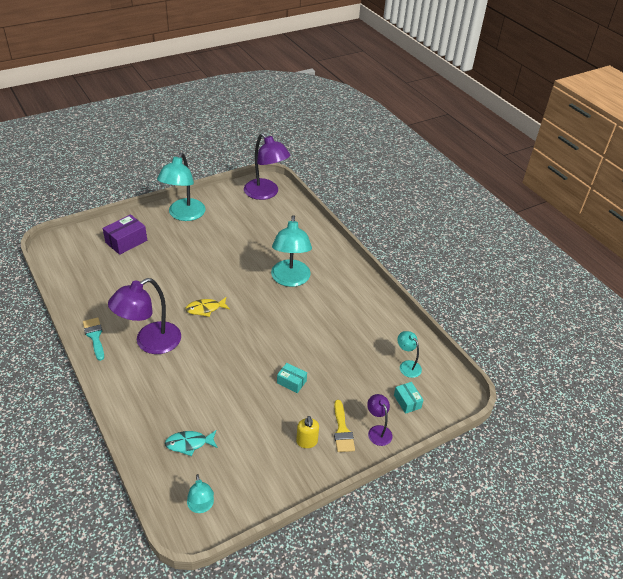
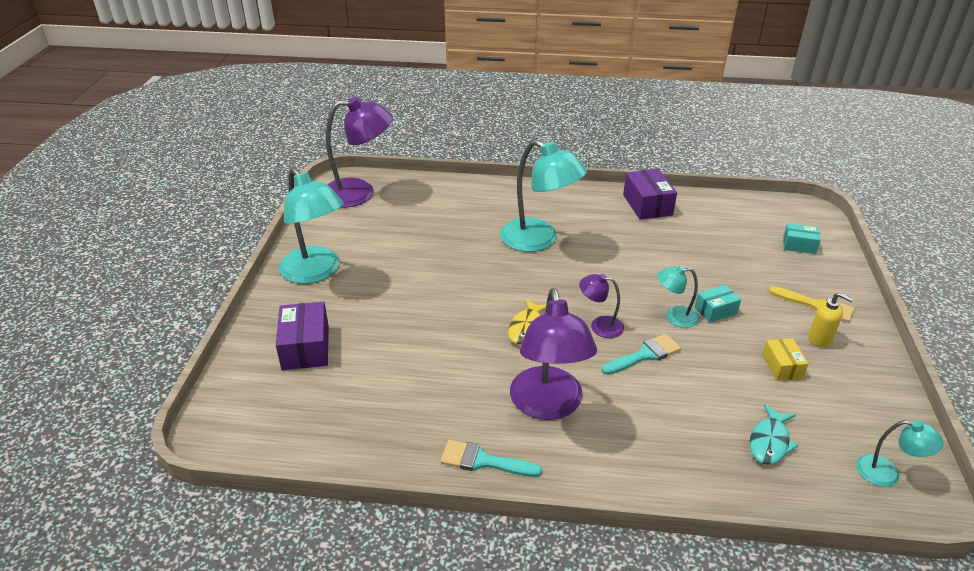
camera: 50 degrees left, 5 degrees down
(222, 365) = (645, 355): none -> turquoise brush
(262, 430) = (782, 366): none -> yellow box
(377, 431) = (831, 282): purple lamp -> purple lamp (599, 326)
(378, 310) = (647, 205): none -> purple box
(407, 365) = (746, 223): turquoise lamp -> turquoise lamp (675, 316)

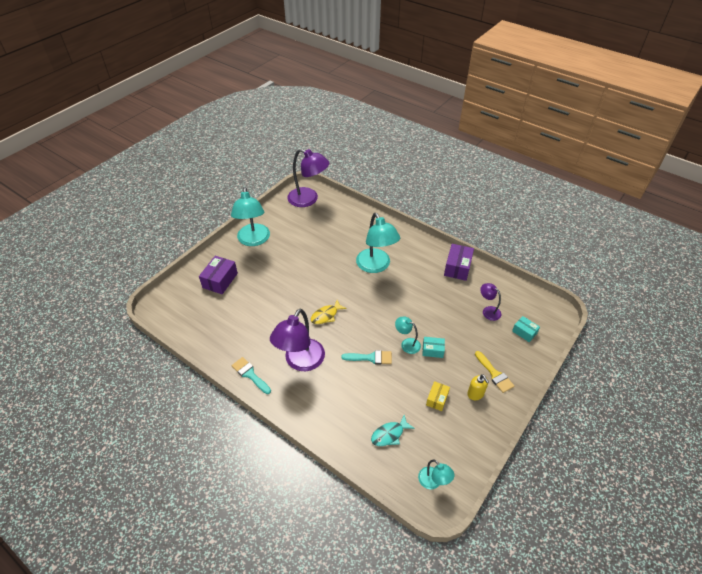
camera: 30 degrees right, 10 degrees up
(599, 326) = (363, 331): purple lamp -> purple lamp (488, 311)

